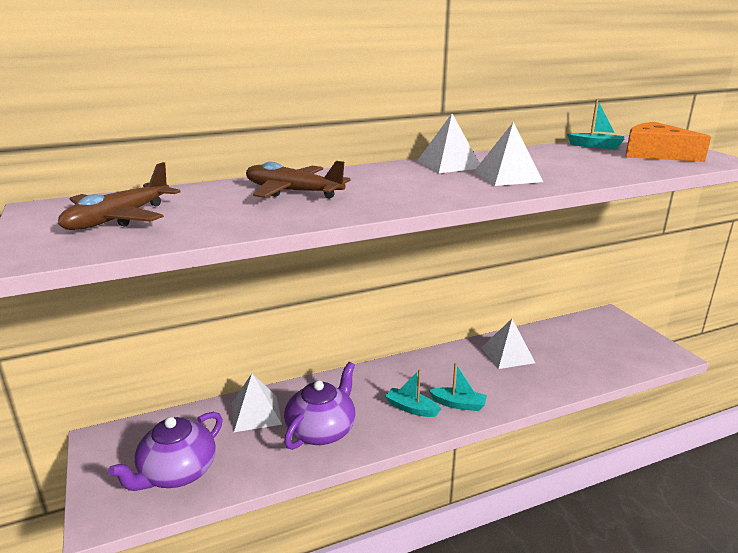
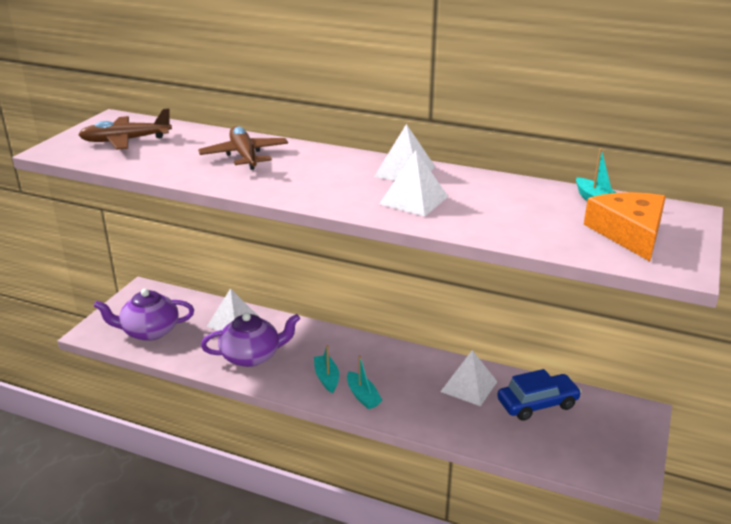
camera: 45 degrees right, 5 degrees up
(559, 342) = (537, 404): none -> blue car

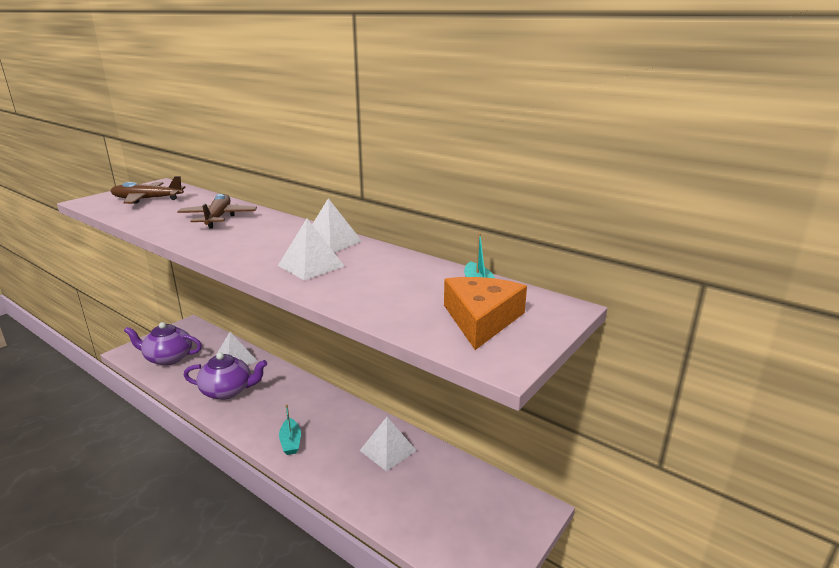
camera: 15 degrees right, 5 degrees down
(327, 378) = (272, 420): turquoise boat -> none
(537, 404) = (440, 479): blue car -> none

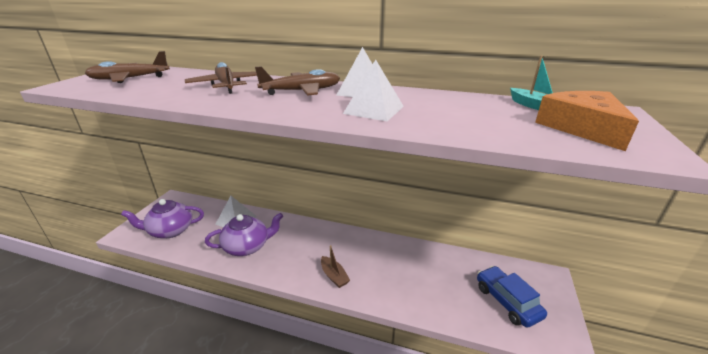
camera: 20 degrees left, 5 degrees up
(275, 234) = (302, 91): none -> brown plane
(290, 442) = (334, 276): turquoise boat -> brown boat
(387, 450) = (415, 262): white pyramid -> none
(458, 520) = (507, 301): none -> blue car

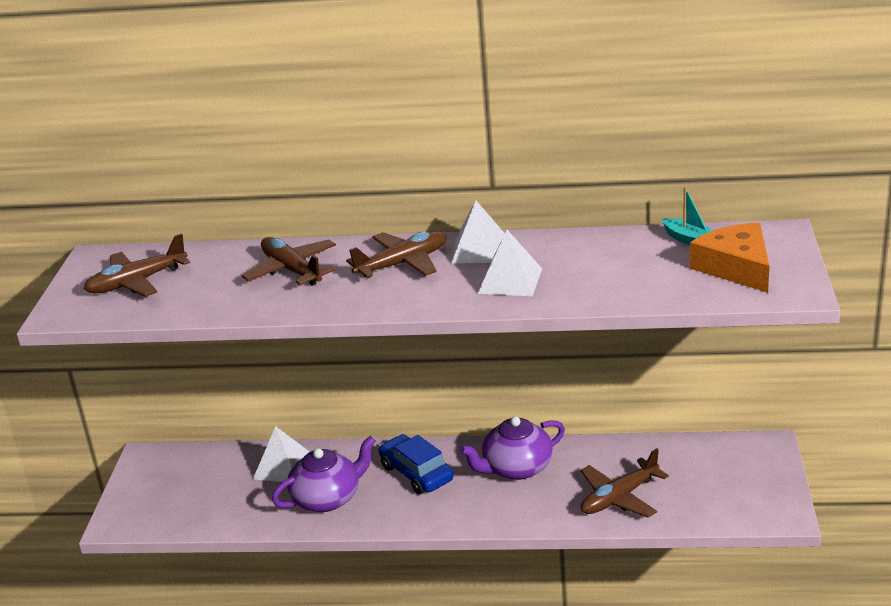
camera: 10 degrees left, 0 degrees up
(170, 230) = (187, 503): purple teapot -> purple teapot (516, 468)
(334, 276) = (476, 507): brown boat -> none
(434, 293) = (619, 498): none -> brown plane
(507, 301) = (714, 487): blue car -> blue car (416, 473)

